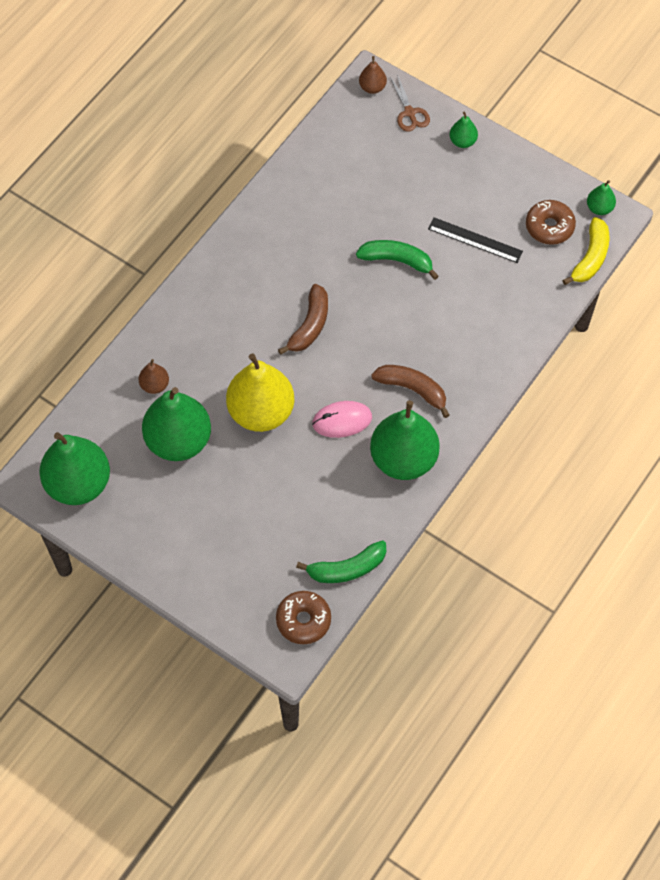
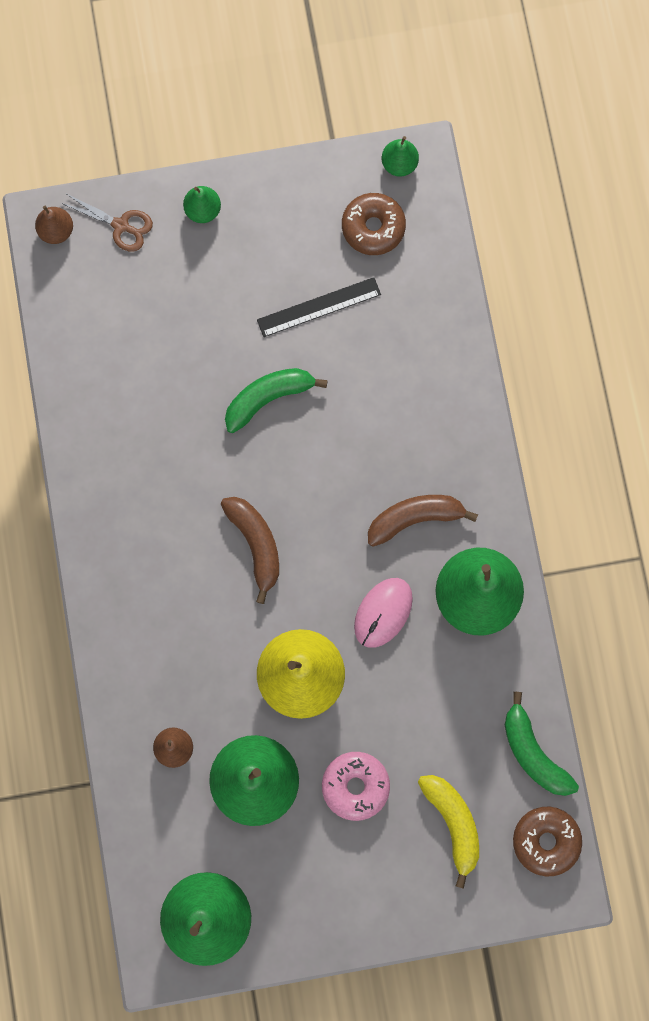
camera: 45 degrees left, 15 degrees up
(229, 493) = (355, 786): none -> pink donut
(347, 568) = (533, 753): green banana -> green banana turned 120 degrees clockwise
(590, 257) = (441, 225): yellow banana -> yellow banana (453, 823)

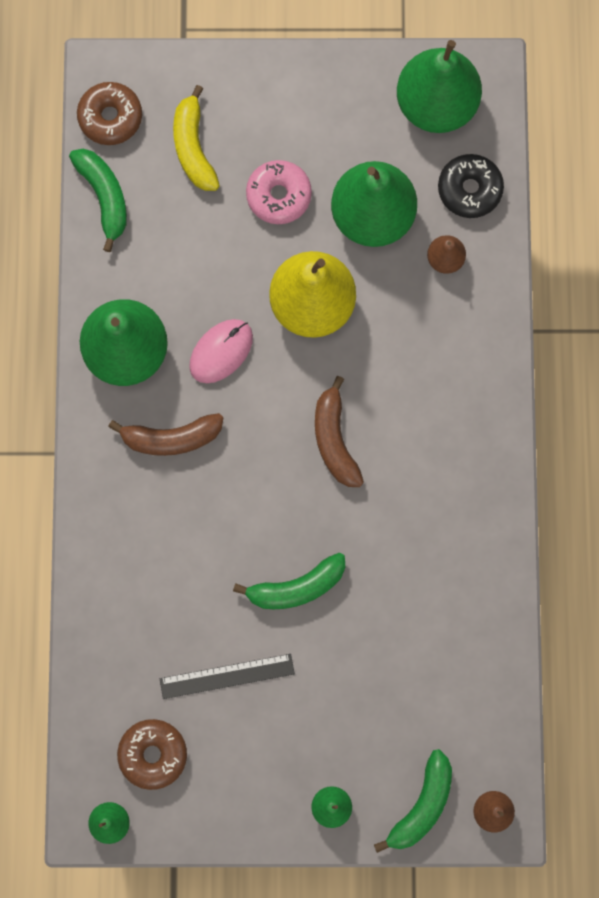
camera: 170 degrees left, 0 degrees up
(121, 225) = (422, 805): brown scissors -> green banana
(160, 828) = (469, 189): none -> black donut

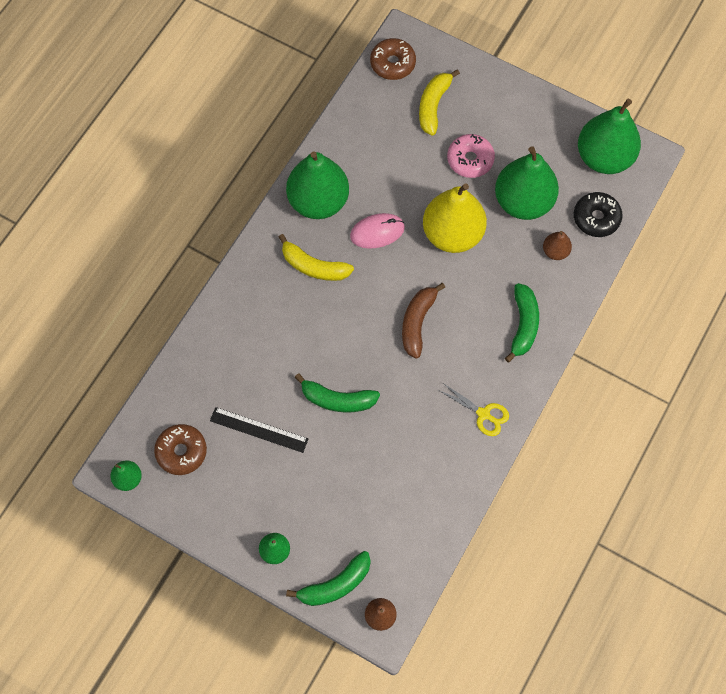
camera: 30 degrees right, 10 degrees down
(104, 197) = (360, 106): green banana -> green banana (523, 325)
(171, 438) = (314, 266): brown banana -> yellow banana
(474, 508) = (483, 414): none -> yellow scissors

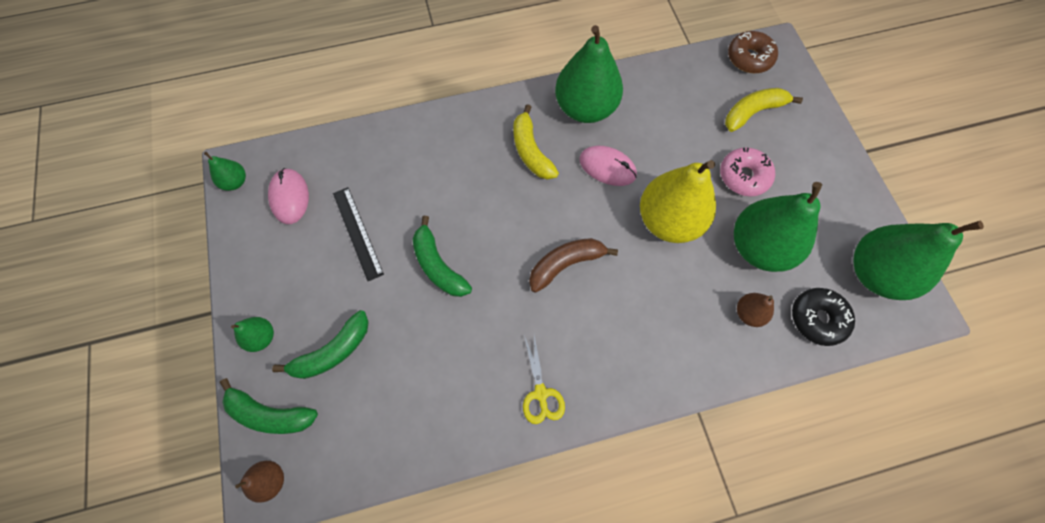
camera: 45 degrees right, 0 degrees up
(181, 452) = (289, 197): brown donut -> pink mouse
(523, 325) = (655, 349): green banana -> green banana (333, 351)

